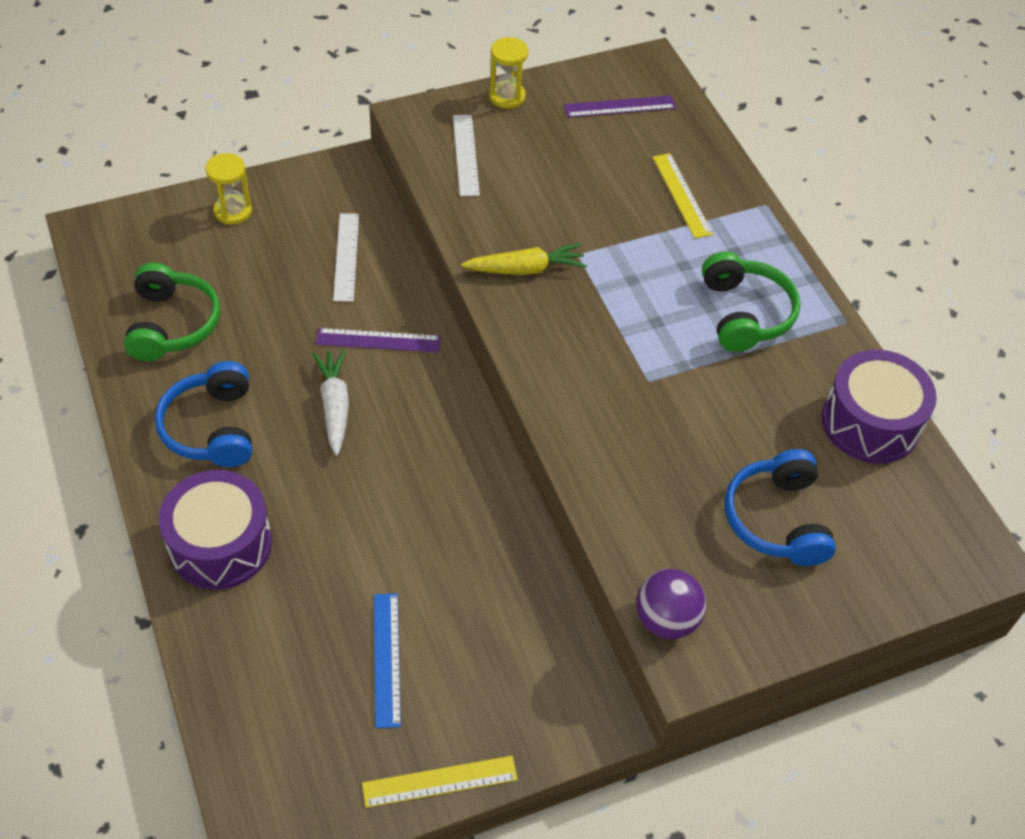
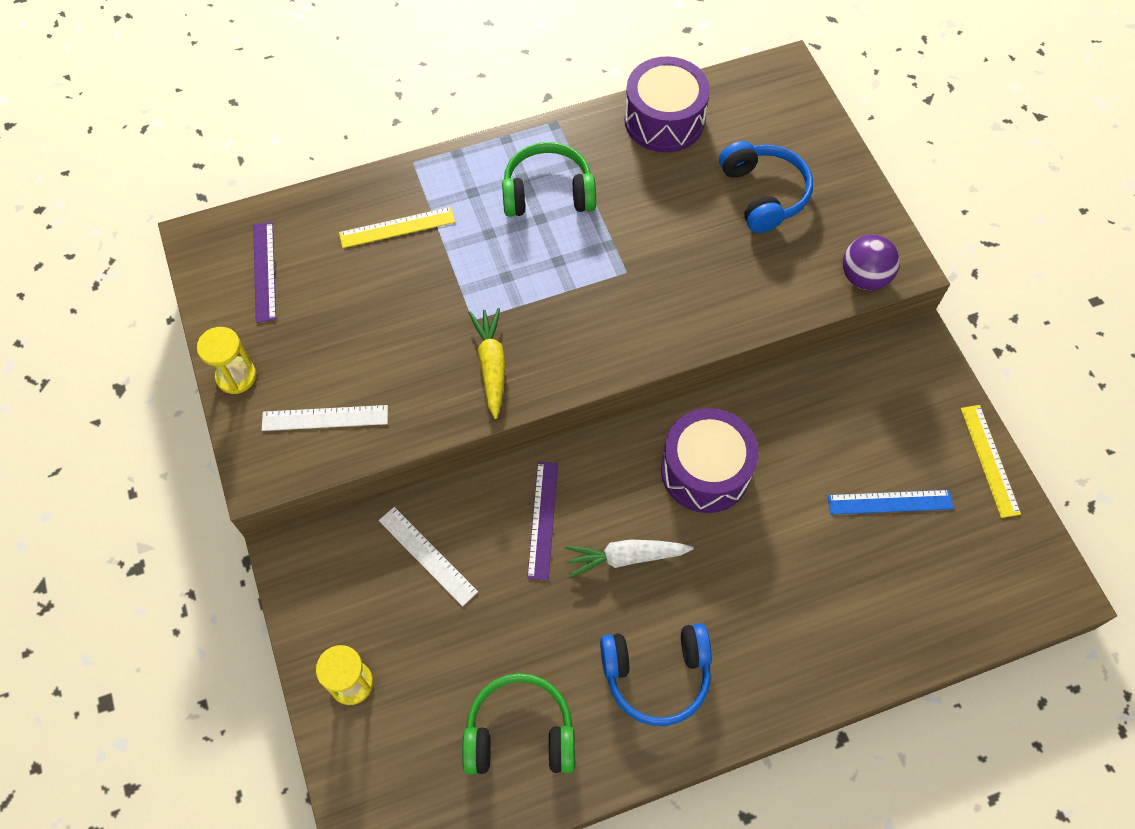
camera: 85 degrees left, 10 degrees up
(220, 544) = (791, 653): purple drum -> purple drum (705, 471)
(346, 256) = (427, 555): white ruler -> white ruler turned 45 degrees clockwise
(777, 519) = (763, 194): blue headphones -> blue headphones turned 105 degrees counterclockwise

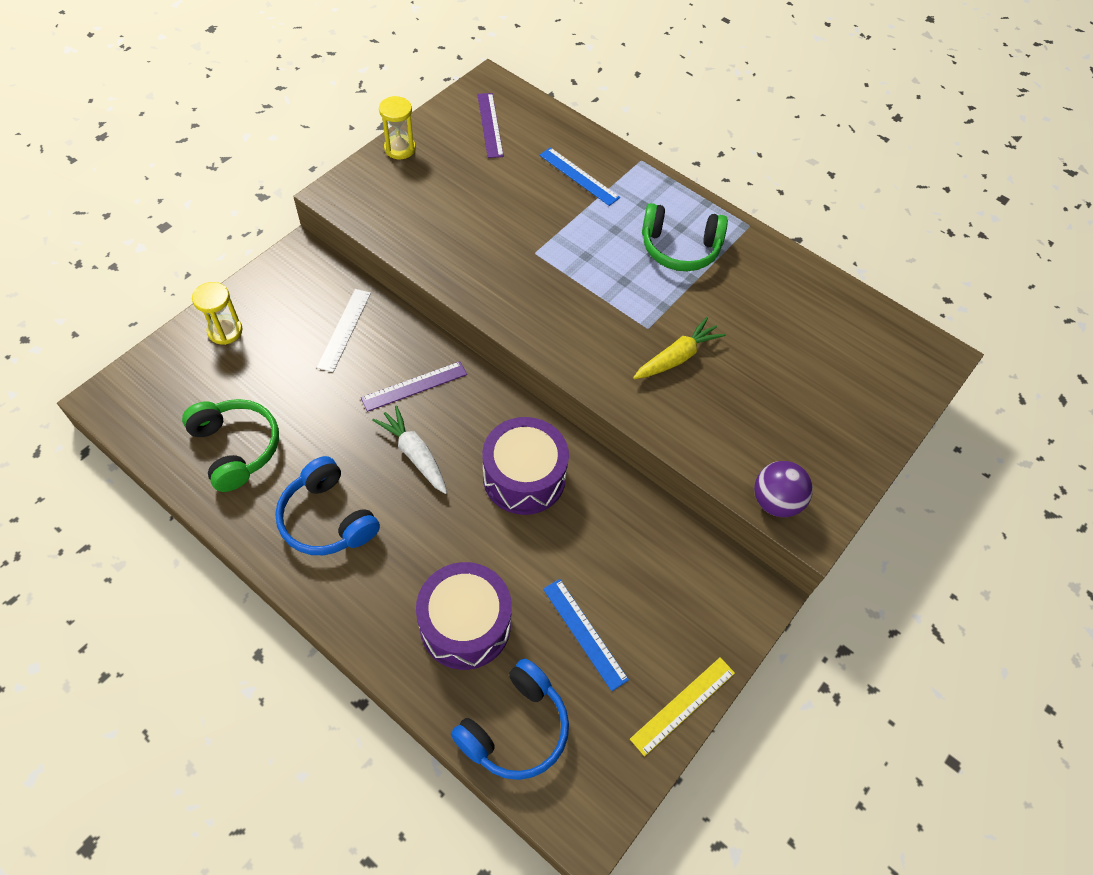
camera: 55 degrees right, 5 degrees down
(264, 271) = (490, 125): purple ruler -> purple ruler turned 60 degrees counterclockwise
(325, 418) = (398, 208): white ruler -> none
(397, 227) = (579, 176): yellow ruler -> blue ruler
(491, 365) = (504, 280): yellow carrot -> yellow carrot (677, 357)
(548, 193) = (679, 248): green headphones -> green headphones turned 135 degrees clockwise
(664, 120) = (811, 292): purple drum -> purple drum (465, 624)
(763, 194) = (798, 390): blue headphones -> blue headphones (515, 728)

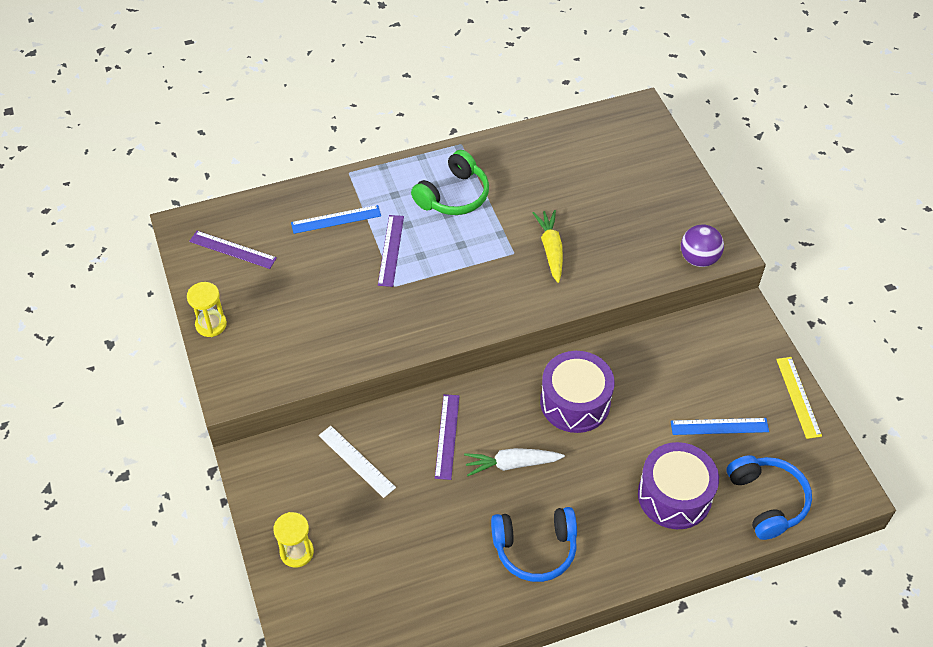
camera: 55 degrees left, 5 degrees down
(236, 448) = (428, 589): green headphones -> none
(574, 231) = (391, 250): none -> purple ruler

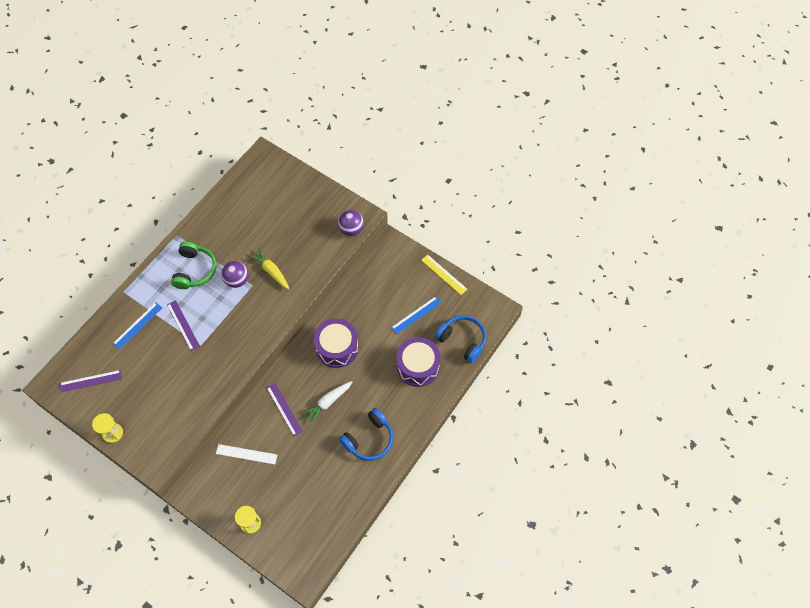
camera: 35 degrees left, 10 degrees up
(498, 236) = (237, 280): none -> purple ball

